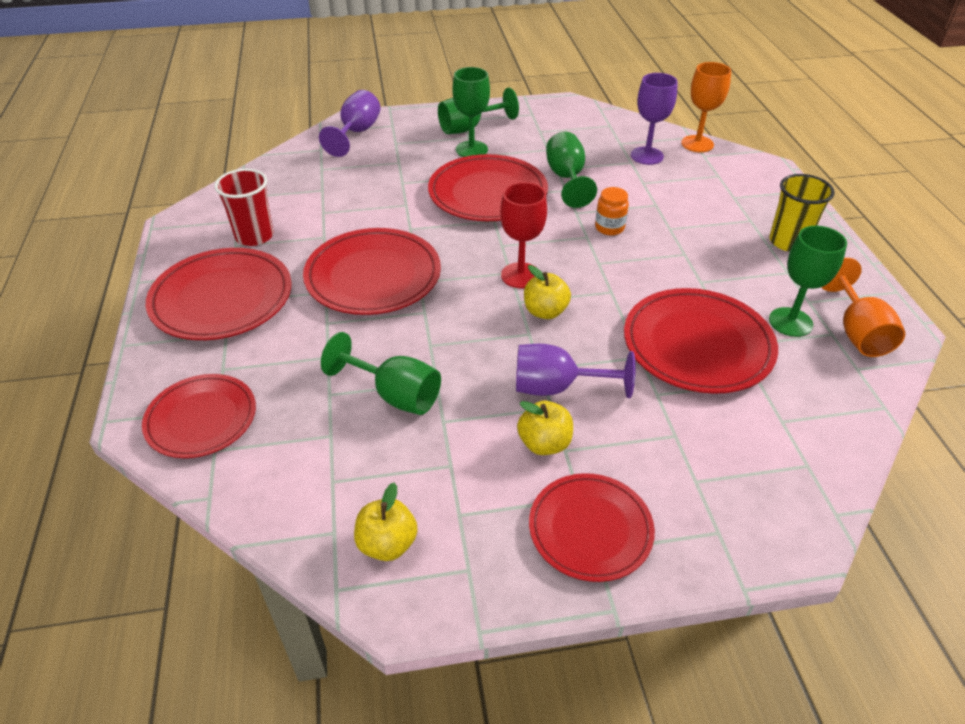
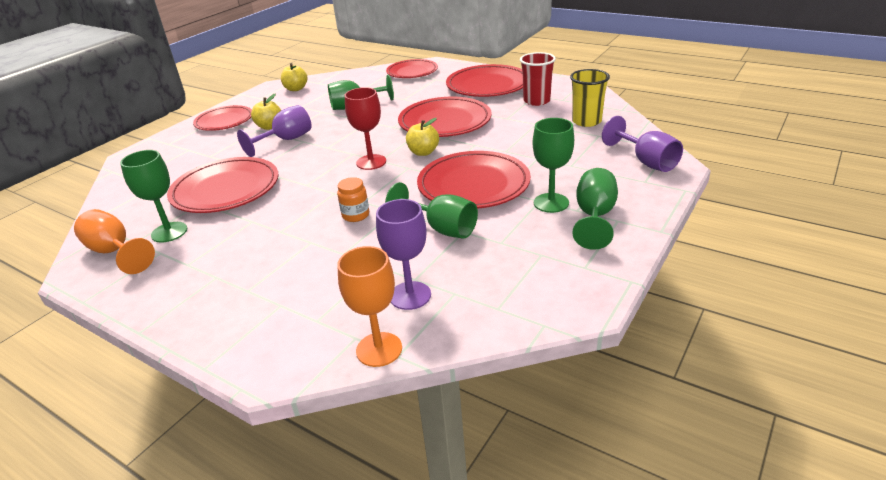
camera: 135 degrees right, 10 degrees down
(545, 311) = (332, 157): yellow apple -> yellow apple (423, 152)
(788, 242) = (199, 290): yellow cup -> yellow cup (586, 121)

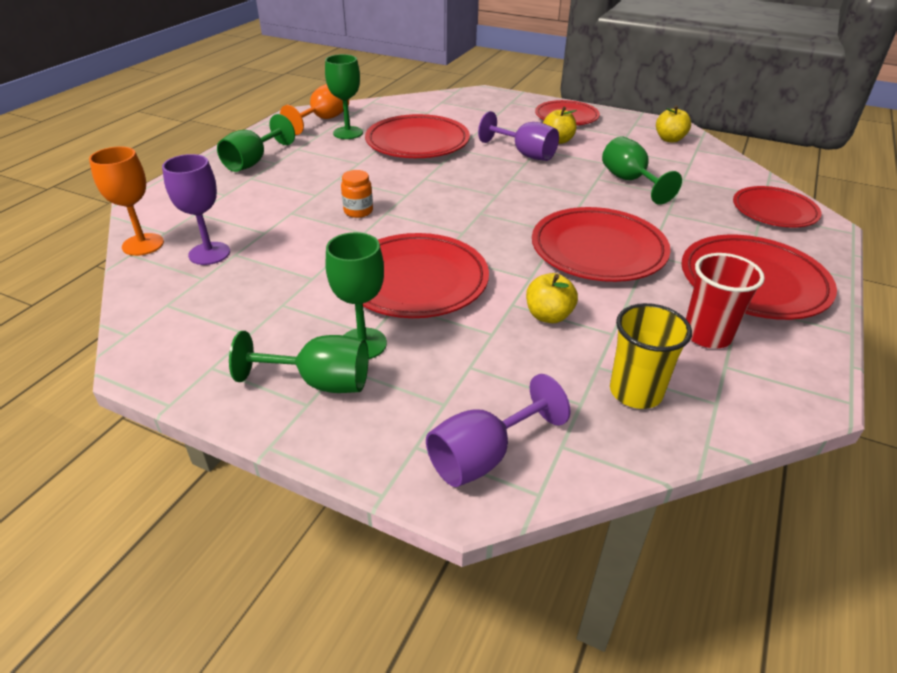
camera: 80 degrees right, 5 degrees up
(371, 162) = (475, 208): red goblet -> none
(423, 152) = (502, 240): yellow apple -> yellow apple (548, 316)
(441, 228) = (320, 264): green goblet -> green goblet (253, 162)

